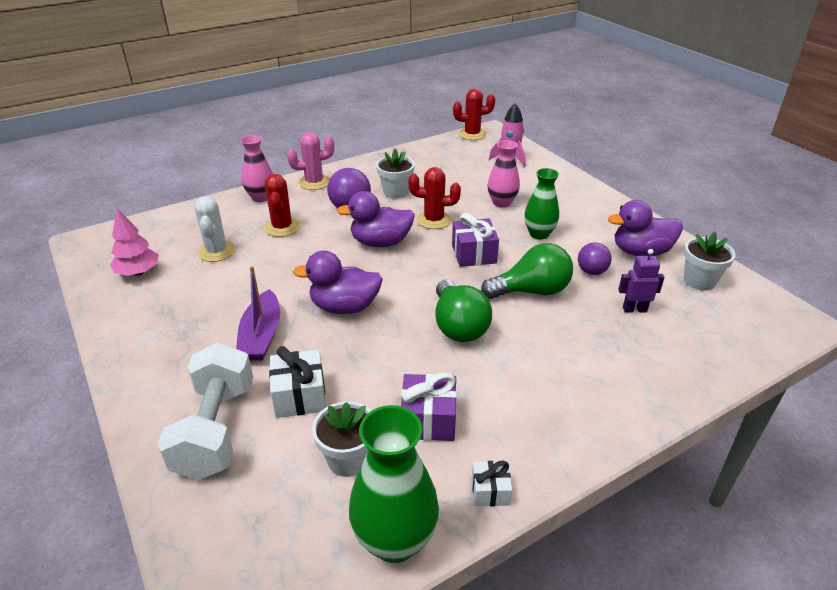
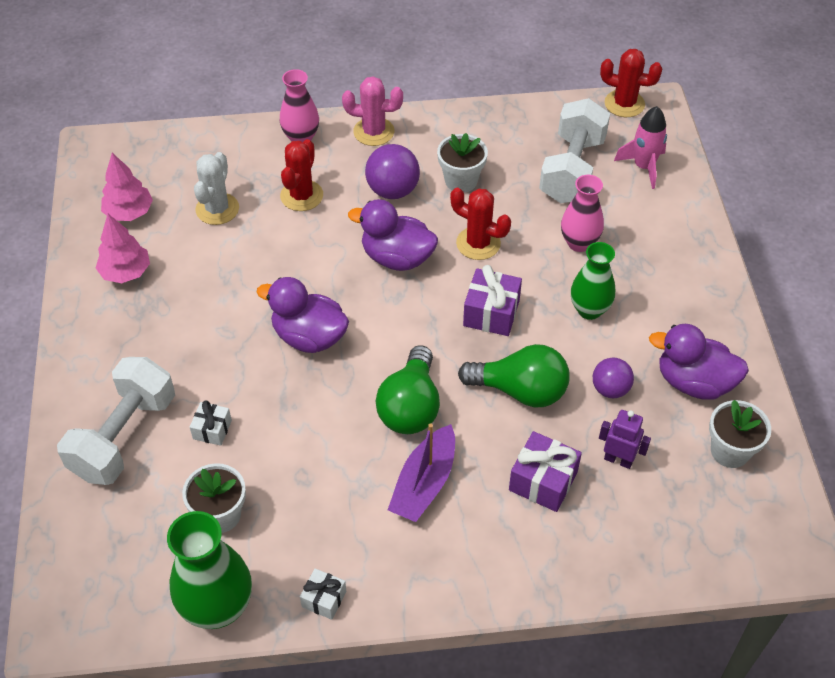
camera: 25 degrees right, 15 degrees up
(155, 311) = (126, 272): none -> pink tree
(261, 336) = (211, 343): purple boat -> purple boat (424, 483)
(300, 396) = (212, 430): white gift -> white gift, size x0.60
(428, 420) = (313, 504): purple gift -> purple gift (543, 481)
(466, 170) = (572, 170): none -> white dumbbell

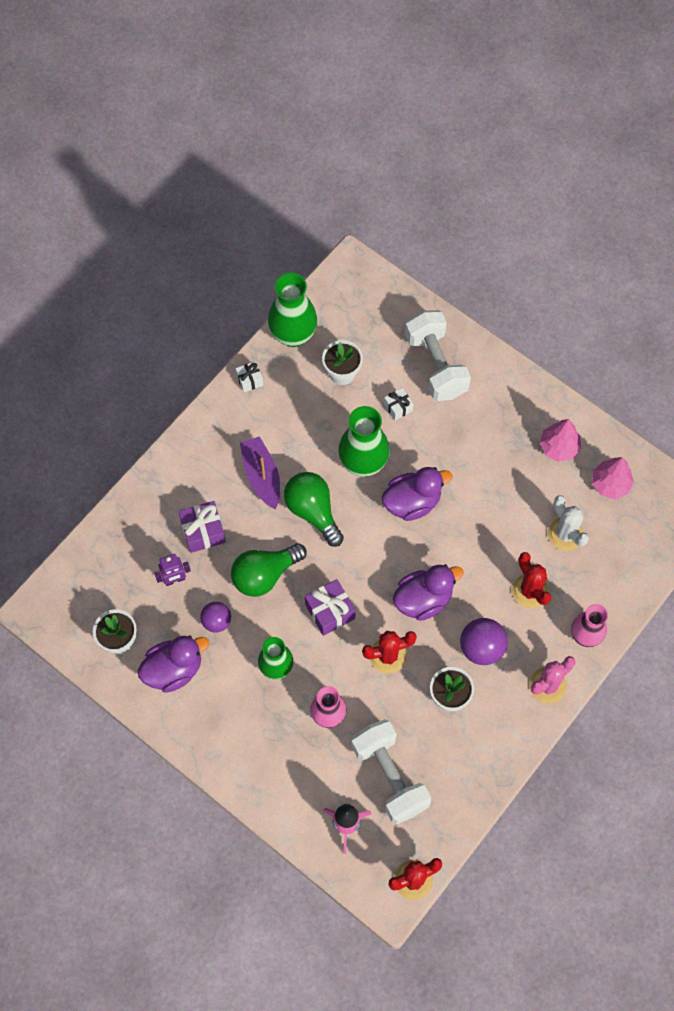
camera: 135 degrees right, 15 degrees up
(310, 408) = (363, 463): none -> green vase

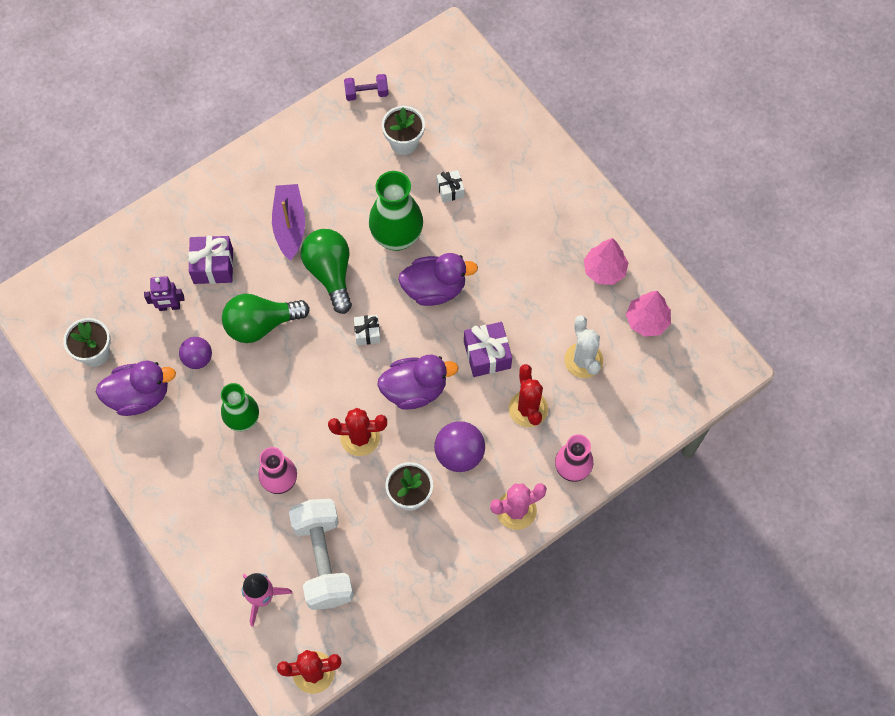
camera: 15 degrees right, 0 degrees up
(249, 380) = (308, 127): white gift -> white gift (367, 333)
(293, 335) = (366, 93): green vase -> purple dumbbell
(330, 611) = (315, 378): purple gift -> purple gift (487, 355)
(436, 365) = (503, 157): white dumbbell -> none

